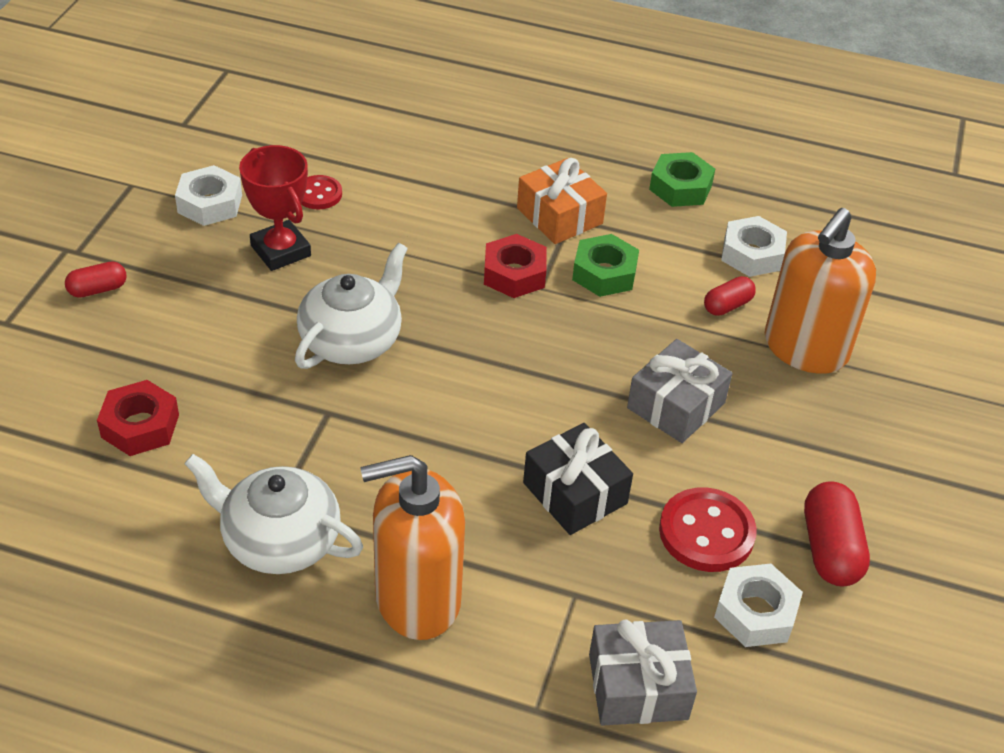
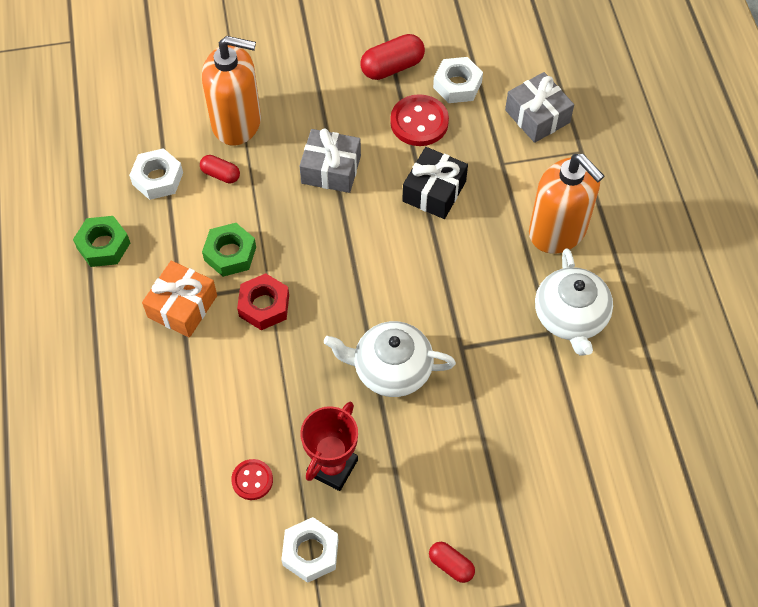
camera: 115 degrees left, 15 degrees up
(140, 426) = (546, 447): red nut -> none

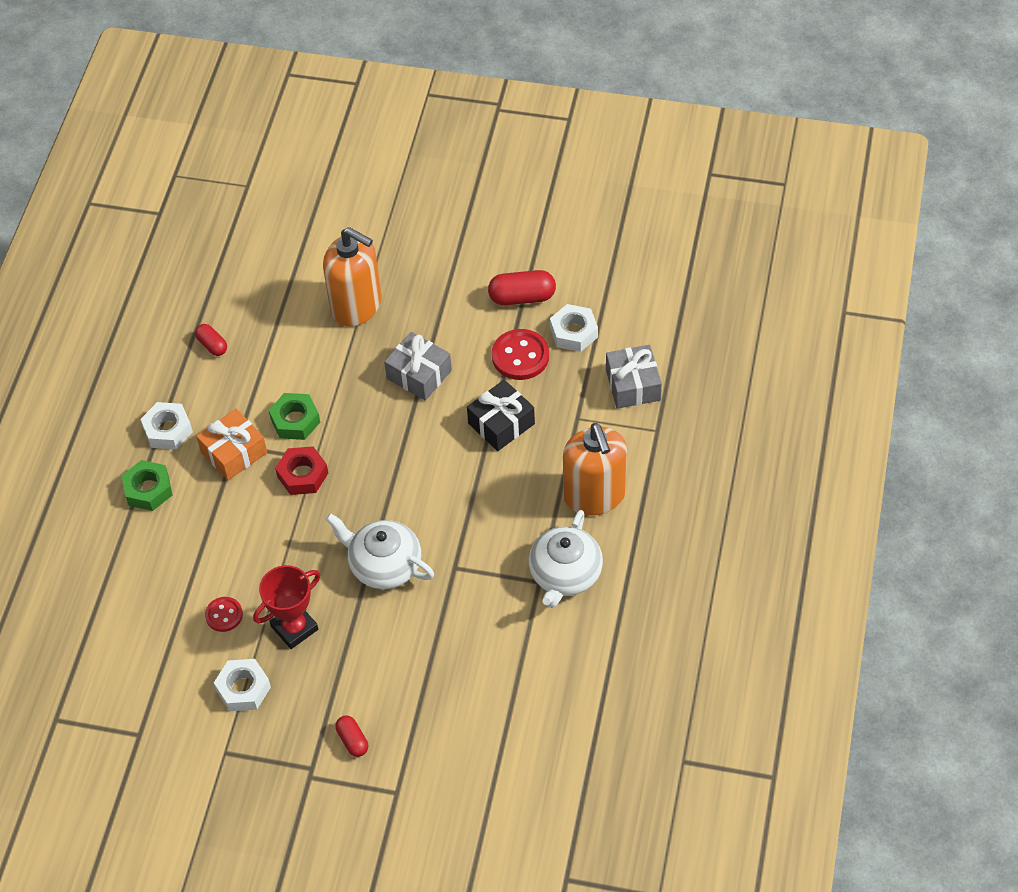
camera: 25 degrees right, 5 degrees down
(103, 245) = (192, 378): green nut -> green nut (148, 489)
(157, 178) = (264, 334): white nut -> white nut (168, 430)
(220, 174) = (320, 348): red capsule -> red capsule (212, 345)

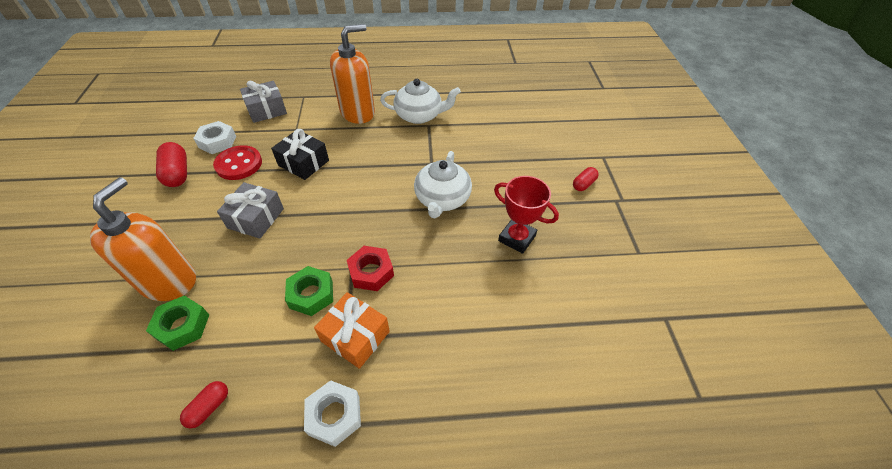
camera: 110 degrees left, 5 degrees down
(148, 489) = (416, 407): green nut -> green nut (182, 326)
(224, 615) = (527, 289): red button -> none
(243, 689) = (583, 256): white nut -> none

